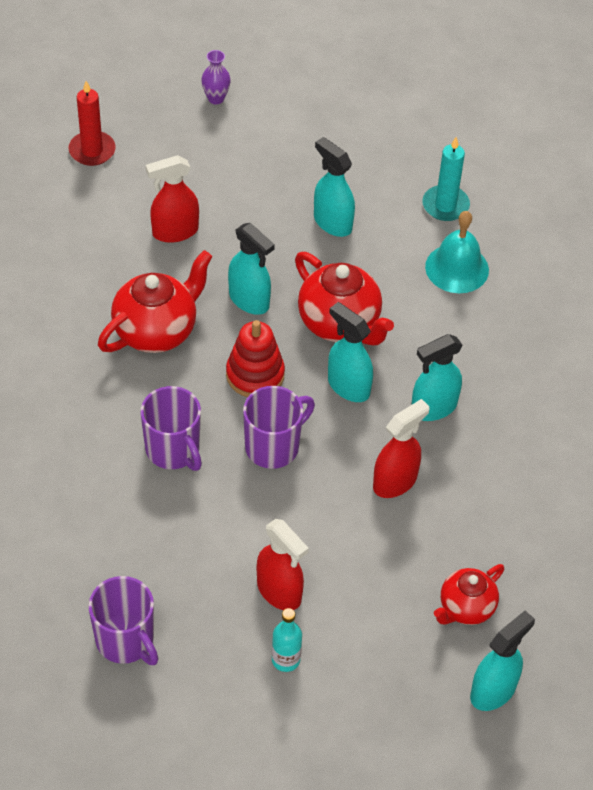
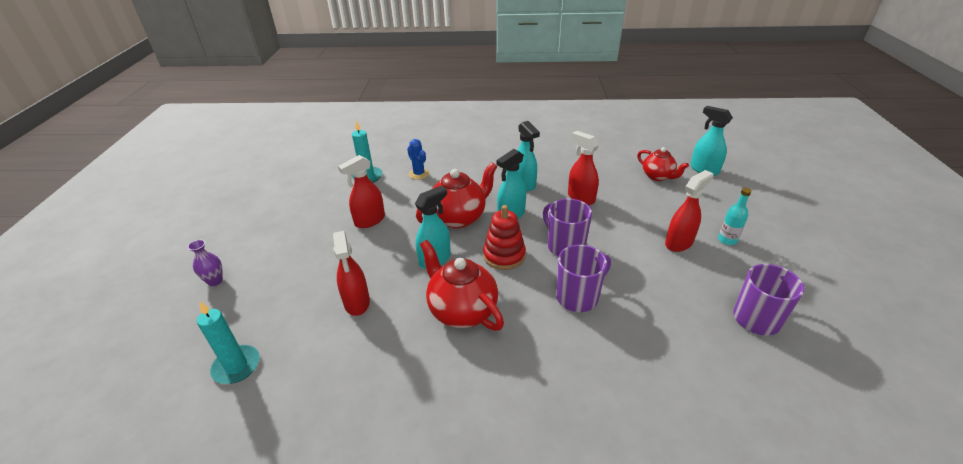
camera: 85 degrees left, 15 degrees down
(92, 150) = (236, 366): red candle -> turquoise candle
(332, 222) = (369, 221): turquoise spray bottle -> red spray bottle
(457, 268) = (419, 174): turquoise bell -> blue cactus

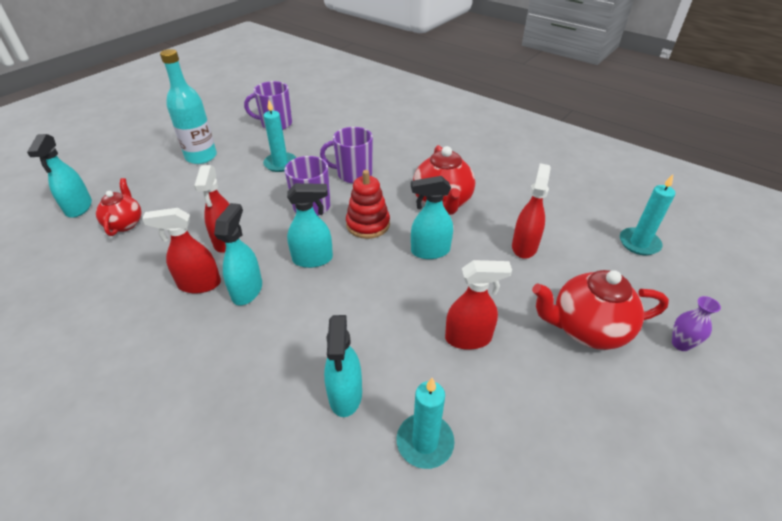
camera: 145 degrees left, 5 degrees up
(419, 174) = (345, 395): blue cactus -> turquoise spray bottle
(459, 218) = (365, 284): red teapot -> red teapot (587, 329)
(656, 271) = (280, 164): none -> turquoise candle
(679, 243) = (232, 170): red spray bottle -> red spray bottle (199, 284)
(727, 240) = (201, 157): turquoise bottle -> turquoise bottle, size x1.90

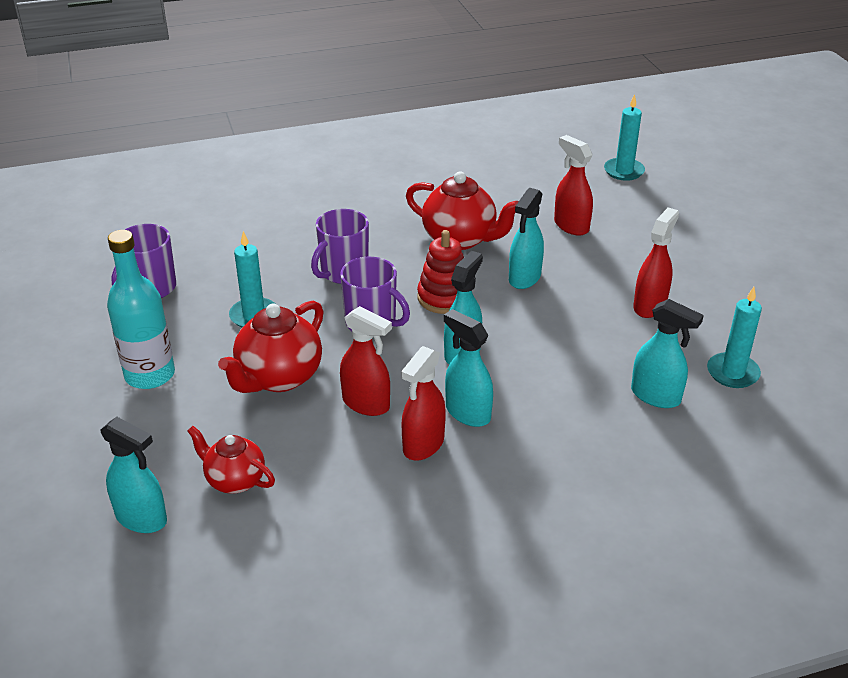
camera: 55 degrees left, 5 degrees down
(587, 329) = (690, 246): red teapot -> red teapot (278, 377)
(680, 344) = (737, 215): purple vase -> none

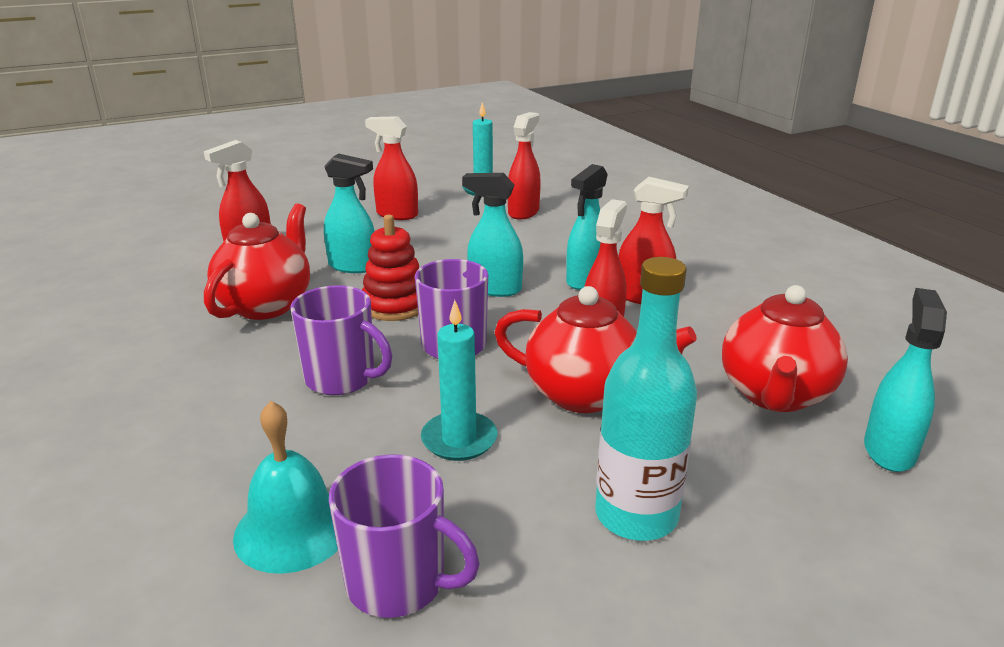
camera: 100 degrees left, 10 degrees down
(206, 258) = (293, 529): none -> turquoise bell
(234, 480) = (775, 395): red teapot -> red teapot, size x1.60
(624, 171) = (137, 227): turquoise candle -> none
(656, 396) = (523, 212): turquoise spray bottle -> red spray bottle

